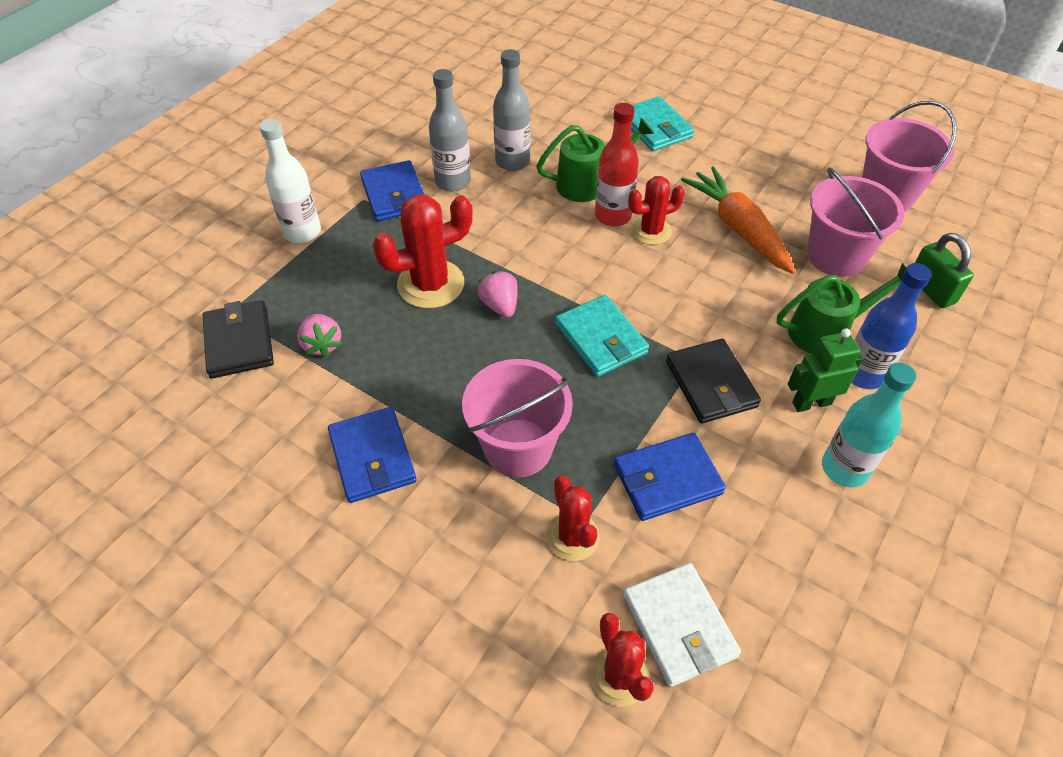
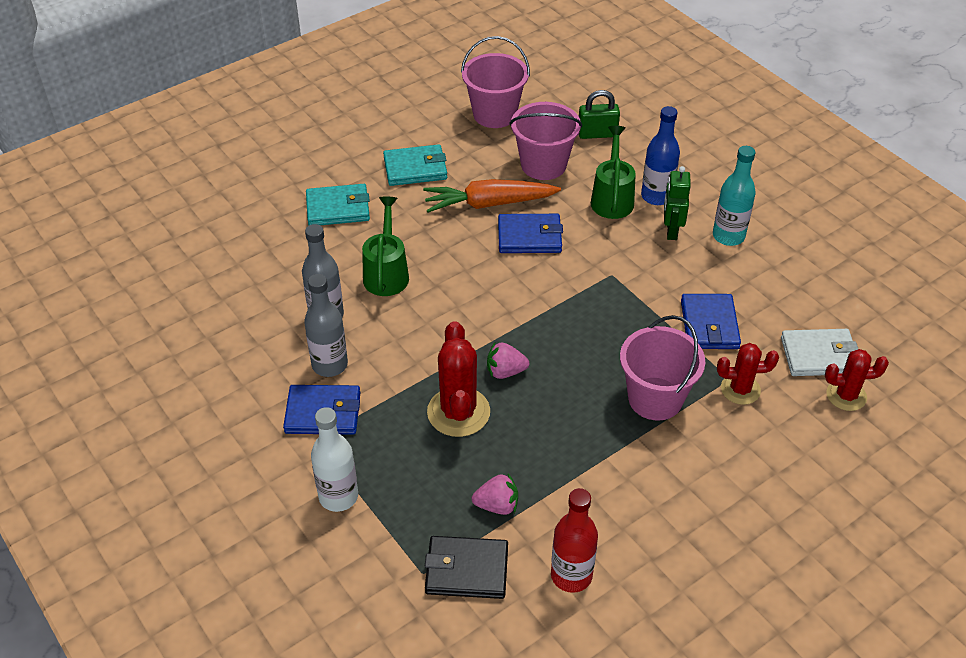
camera: 70 degrees left, 5 degrees down
(372, 457) = (633, 492): blue wallet -> blue wallet (529, 237)
(600, 339) = (568, 320): turquoise wallet -> turquoise wallet (415, 168)
(613, 216) = (435, 270): red bottle -> red bottle (571, 575)
(651, 231) = (466, 254): red cactus -> none
(710, 384) = (636, 274): black wallet -> none

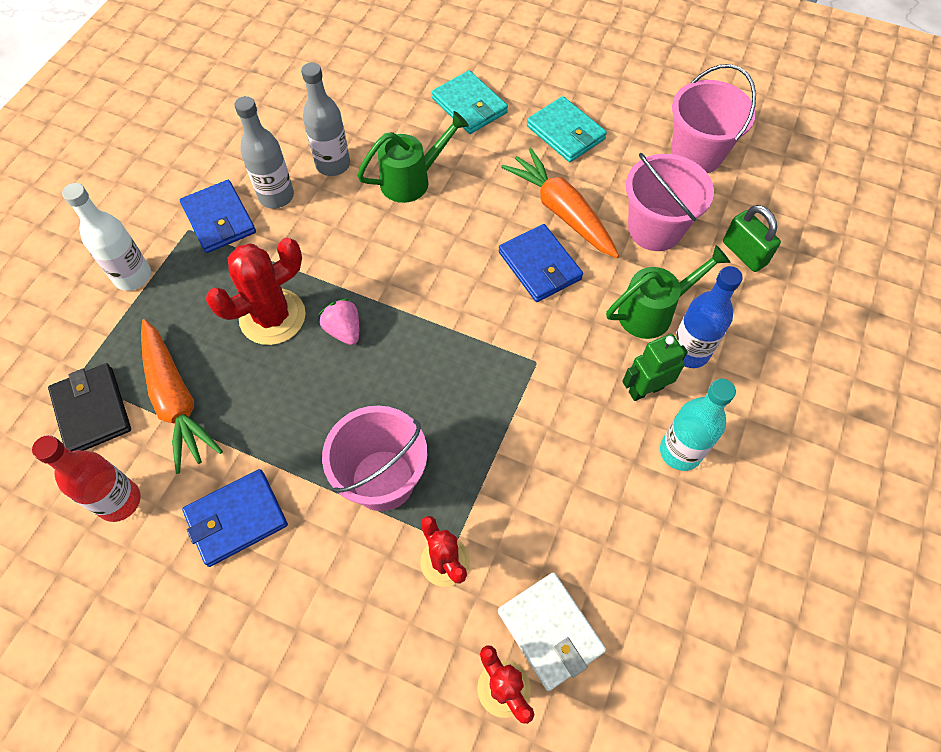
camera: 60 degrees right, 15 degrees up
(497, 505) = (176, 400): pink strawberry -> orange carrot
(709, 325) = (524, 489): blue wallet -> blue wallet (236, 518)

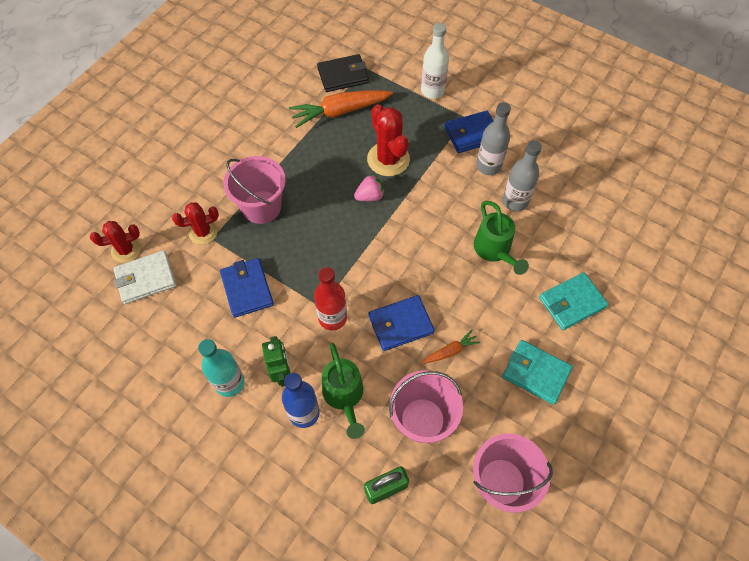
camera: 100 degrees right, 0 degrees up
(119, 501) = (285, 88): red bottle -> red bottle (332, 318)
(236, 518) = (260, 137): blue wallet -> blue wallet (247, 289)
(561, 211) = (450, 351): orange carrot -> orange carrot, size x0.50
(565, 133) = (536, 373): turquoise wallet -> turquoise wallet turned 60 degrees clockwise

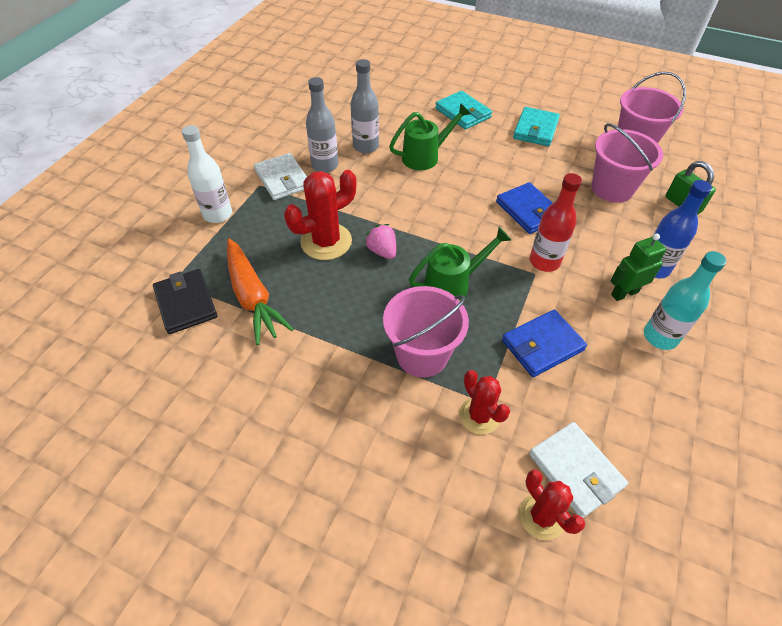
camera: 100 degrees left, 10 degrees down
(344, 396) = (620, 241): green watering can -> green watering can (452, 284)
(450, 351) = (540, 177): orange carrot -> none
(472, 134) = (282, 179): blue wallet -> white wallet

